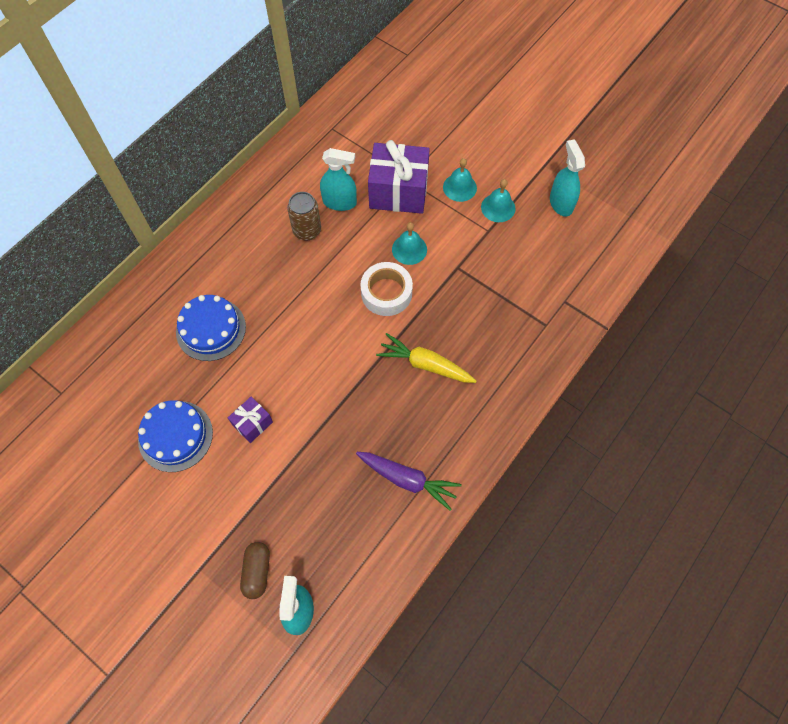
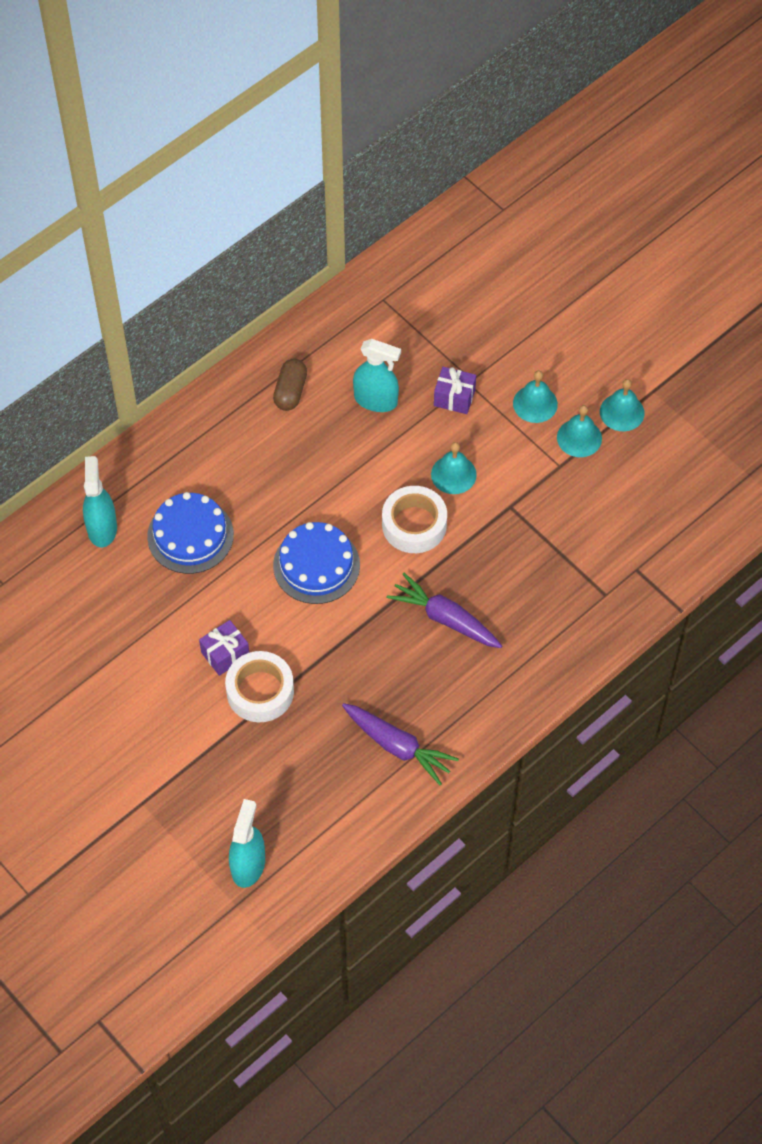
camera: 10 degrees right, 5 degrees down
(175, 436) = (132, 654): blue cake -> blue cake (316, 565)
(257, 571) = (206, 816): brown capsule -> brown capsule (290, 391)
(286, 451) = (260, 691): none -> white tape
(307, 230) = (328, 431): brown can -> none
(398, 192) = (454, 398): purple gift -> purple gift, size x0.50
(425, 364) = (445, 618): yellow carrot -> purple carrot
(525, 184) = (622, 412): none -> turquoise bell
(561, 203) = (662, 444): turquoise spray bottle -> turquoise spray bottle (102, 528)

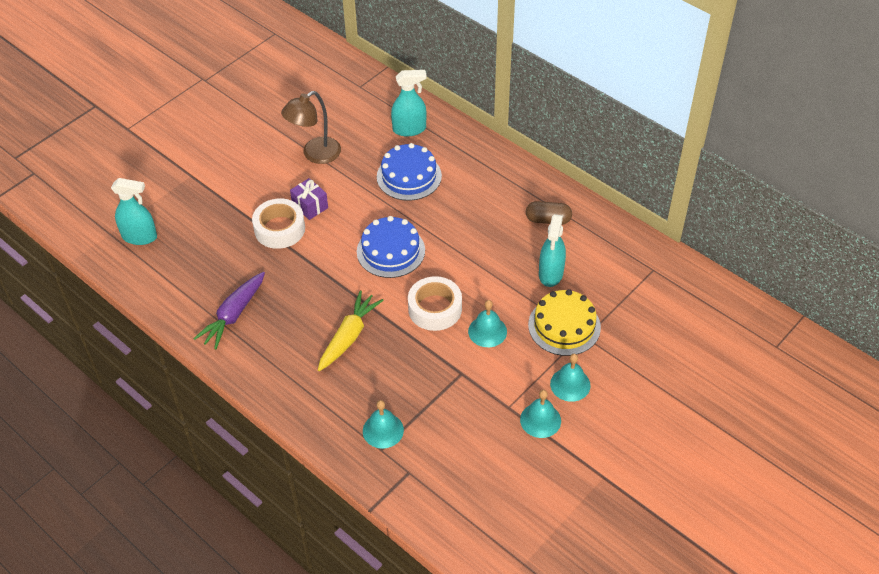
camera: 85 degrees right, 10 degrees down
(129, 645) = (315, 155): none -> brown lamp
(445, 618) = (349, 336): purple carrot -> yellow carrot
(454, 398) = (564, 326): purple gift -> yellow cake
(622, 412) = (574, 452): turquoise bell -> turquoise bell (383, 430)

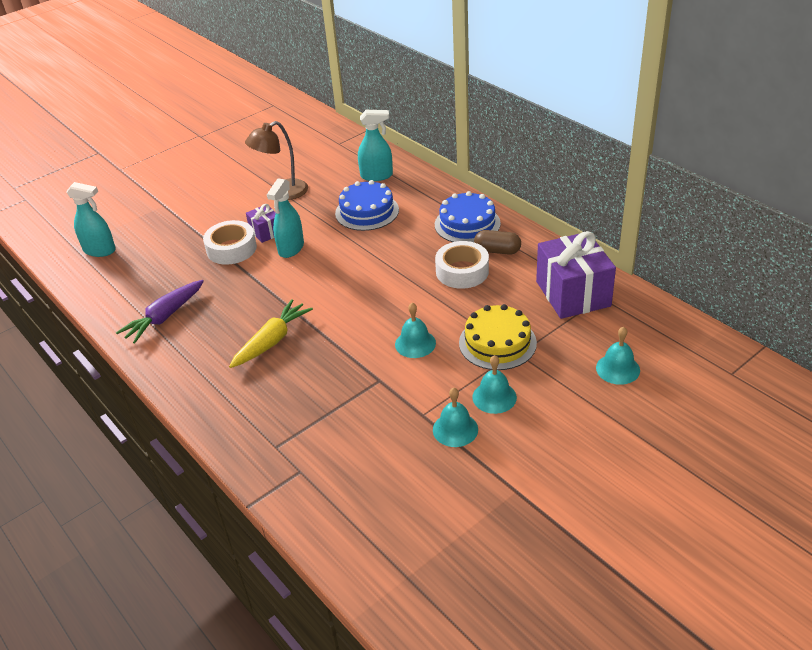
camera: 10 degrees right, 10 degrees down
(383, 430) = (283, 428): turquoise bell -> turquoise bell (617, 369)
(390, 251) = (333, 270): blue cake -> blue cake (467, 224)
(435, 309) = (365, 321): white tape -> white tape (462, 271)
(551, 274) = (491, 296): turquoise spray bottle -> turquoise spray bottle (291, 248)
(627, 267) = (573, 294): none -> purple gift

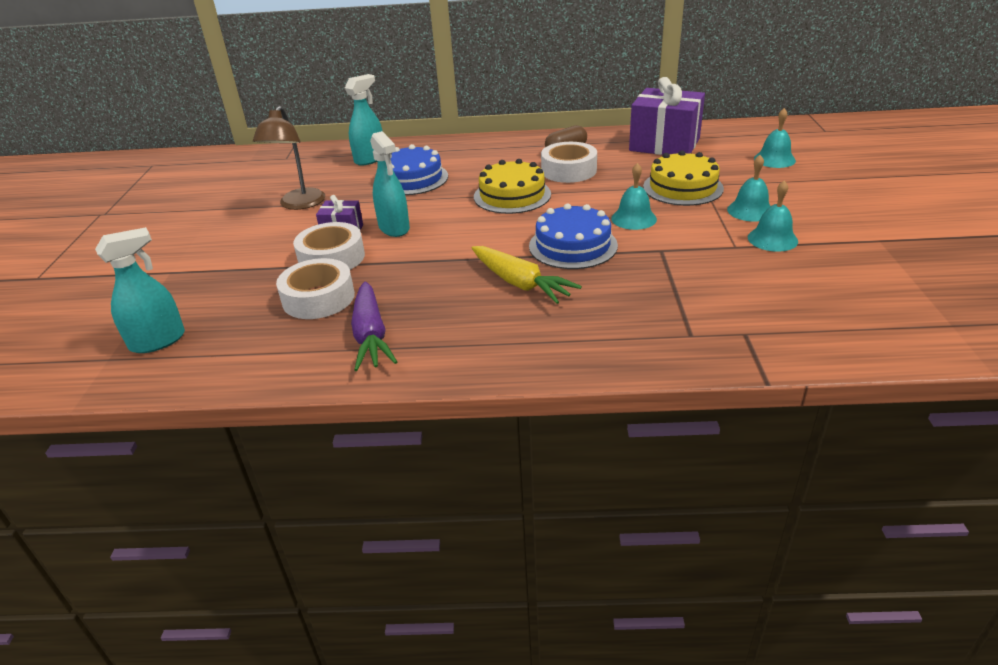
camera: 50 degrees left, 5 degrees down
(184, 274) = (318, 298): none -> white tape
(272, 341) = (520, 283): yellow carrot -> yellow carrot turned 150 degrees clockwise
(390, 268) = (512, 195): none -> yellow cake
(467, 224) = (510, 149): blue cake -> blue cake (573, 246)

